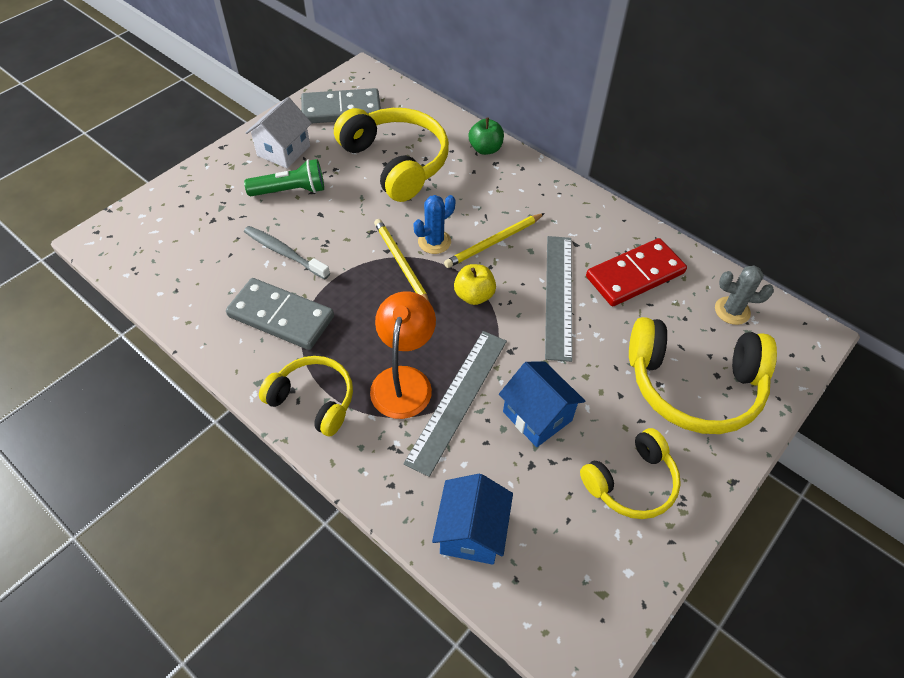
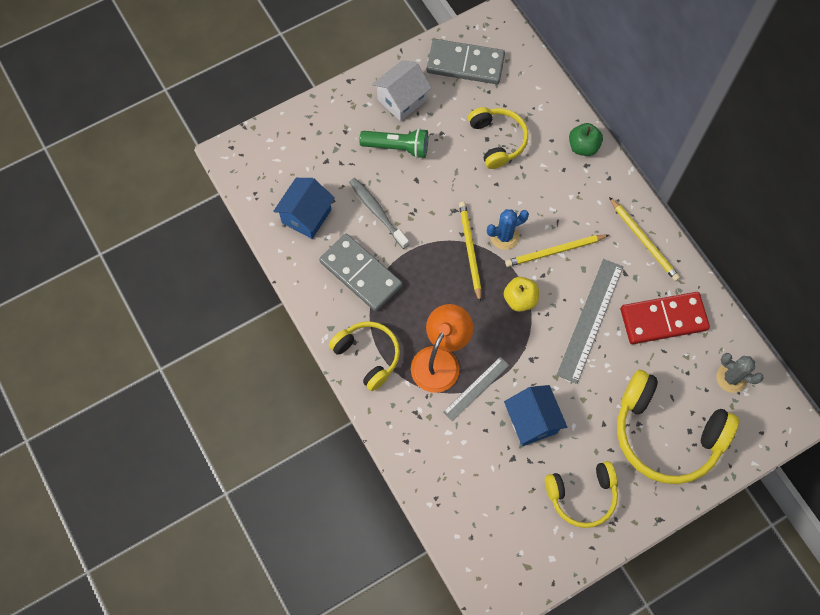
camera: 20 degrees right, 15 degrees up
(396, 162) = (497, 140): yellow headphones -> yellow headphones, size x0.61
(458, 399) = (476, 388): grey ruler -> grey ruler, size x0.59
(471, 532) = (452, 494): blue house -> blue house (306, 216)
(581, 211) = (644, 241): none -> yellow pencil

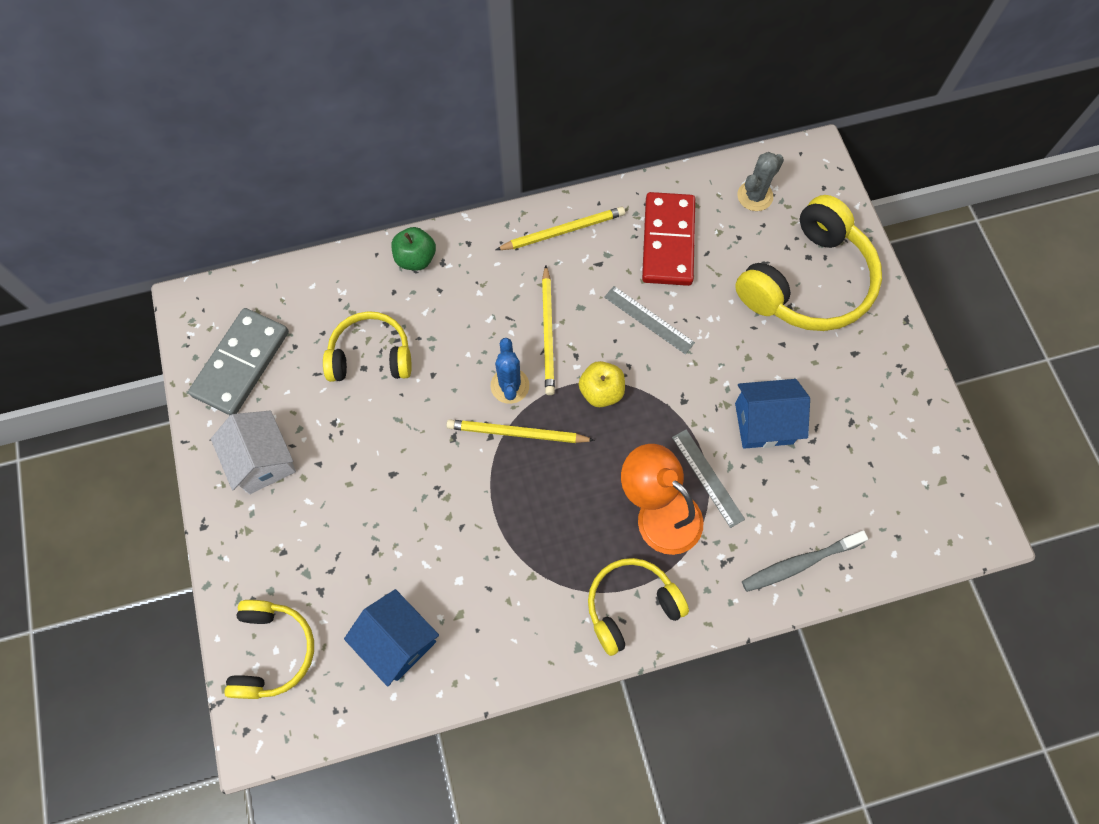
camera: 75 degrees left, 0 degrees up
(361, 274) = (509, 585): grey domino -> none
(377, 212) = (424, 539): grey toothbrush -> grey toothbrush (799, 563)
(397, 147) = (334, 486): green flashlight -> none
(582, 495) = (865, 393): yellow headphones -> yellow headphones (273, 651)
(590, 320) = (648, 320): grey ruler -> grey ruler, size x0.59

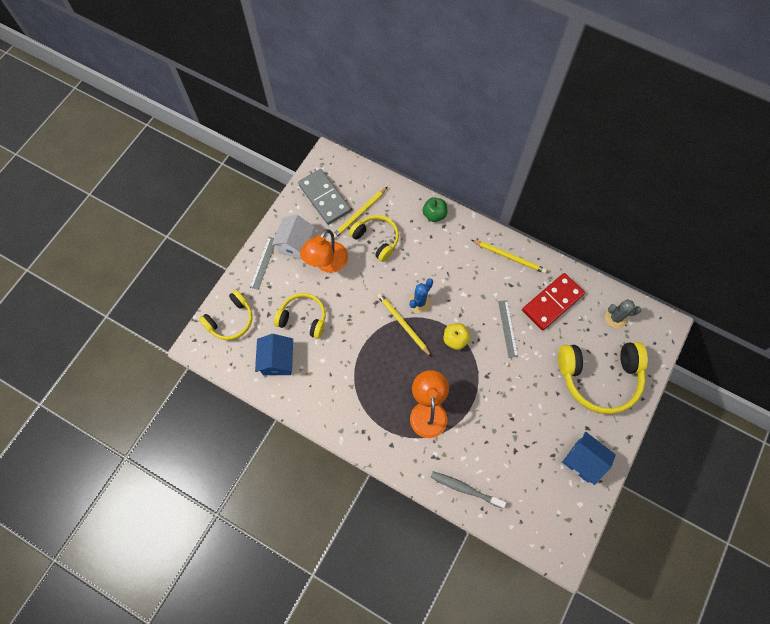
camera: 45 degrees right, 0 degrees up
(241, 364) = (324, 198): grey domino -> grey domino turned 75 degrees clockwise
(334, 447) = (326, 263): none -> orange lamp
(548, 333) = (458, 295): yellow pencil -> yellow pencil (359, 214)
(631, 605) = (378, 436): yellow headphones -> yellow headphones (303, 318)
(708, 477) = (463, 417): grey ruler -> grey ruler (263, 263)
(763, 423) = (512, 418): blue house -> blue house (583, 460)

